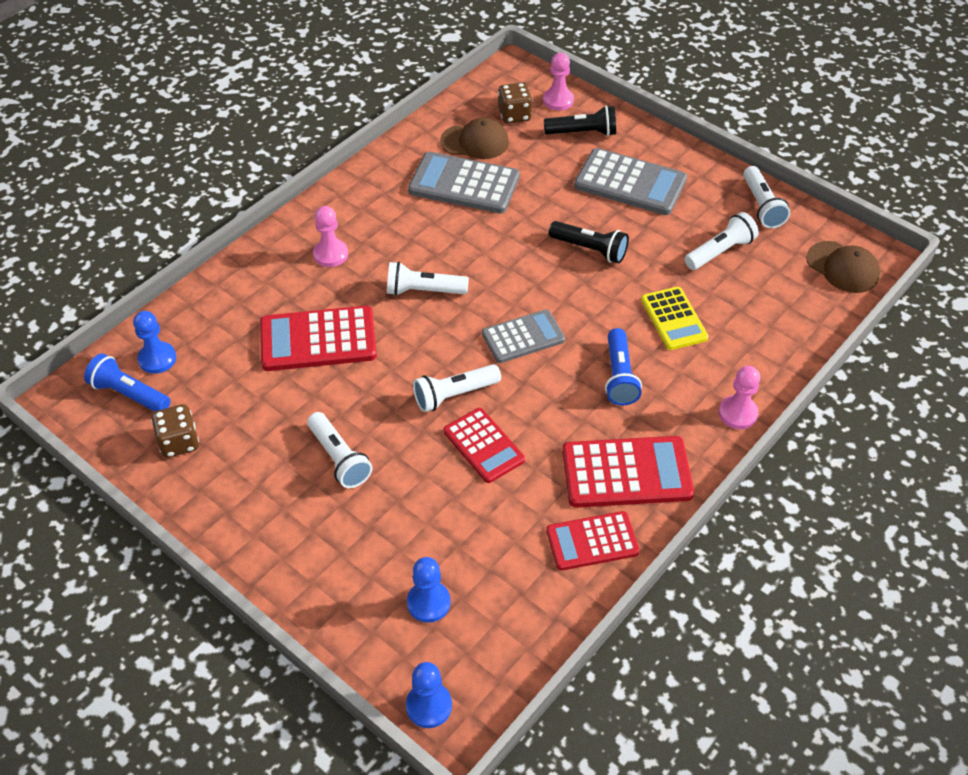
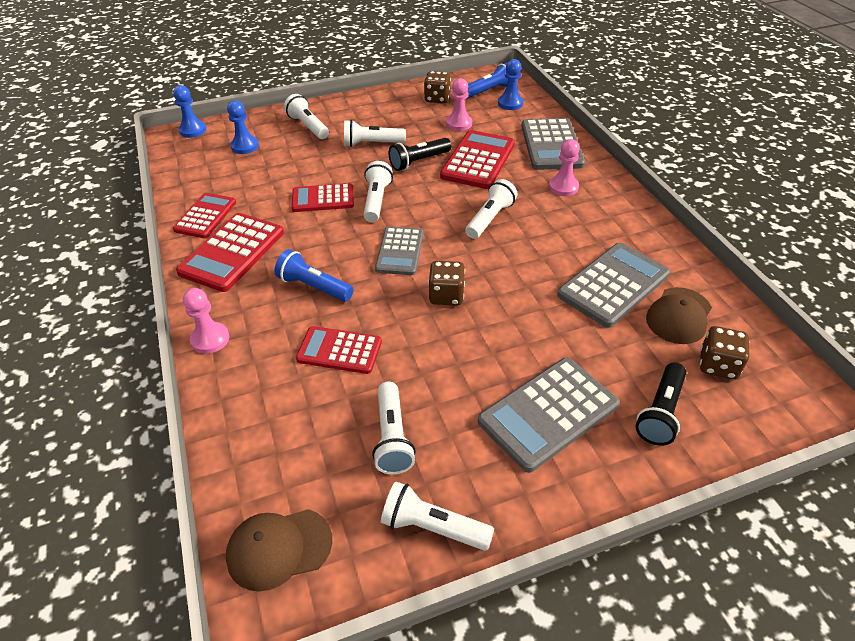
camera: 120 degrees right, 5 degrees down
(247, 288) = (551, 145): none -> grey calculator
(335, 557) = (308, 126): none -> white flashlight
(557, 279) = (446, 295): none -> brown dice
(558, 100) = (736, 417): pink pawn -> pink pawn (459, 124)
(590, 249) = (468, 334): black flashlight -> black flashlight (418, 162)
(673, 319) = (339, 350): yellow calculator -> red calculator

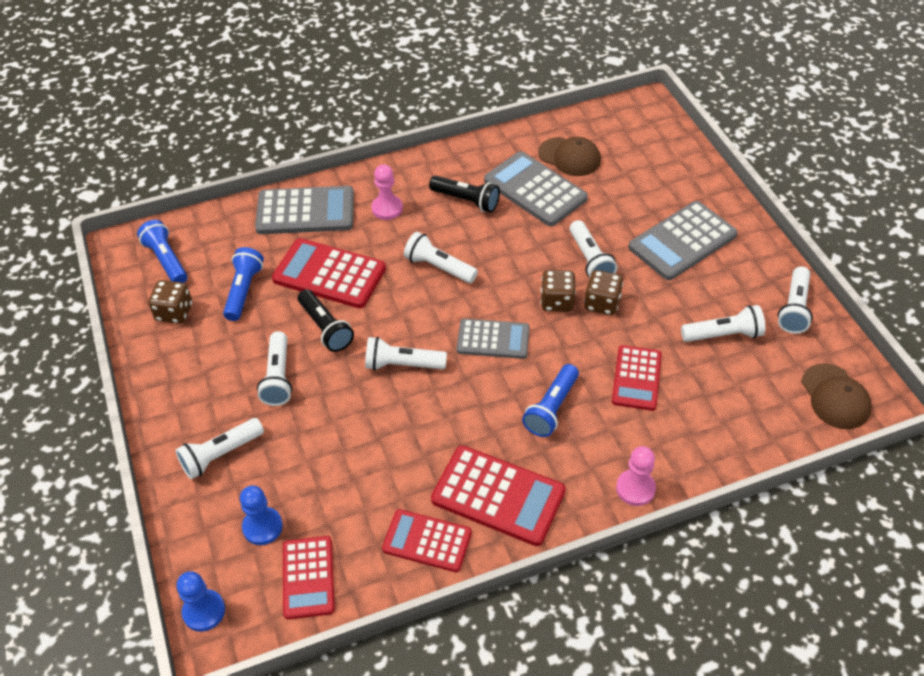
camera: 90 degrees left, 5 degrees up
(323, 199) = (396, 417): red calculator -> red calculator (308, 577)
(459, 124) = (244, 290): pink pawn -> blue flashlight
(508, 324) = (590, 260): none -> white flashlight
(510, 103) = (204, 241): blue pawn -> none
(548, 413) = (682, 241): grey calculator -> grey calculator turned 90 degrees clockwise
(660, 413) = (670, 182): black flashlight -> black flashlight (466, 201)
(718, 365) = (620, 145): brown dice -> brown dice (602, 303)

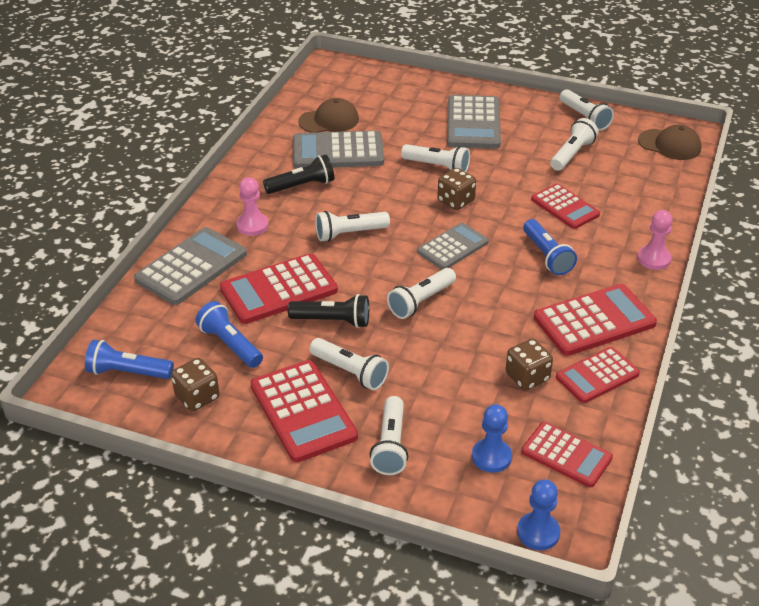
camera: 50 degrees left, 10 degrees down
(211, 379) = (303, 411): none -> red calculator
(602, 303) = (483, 184): brown dice -> brown dice (527, 377)

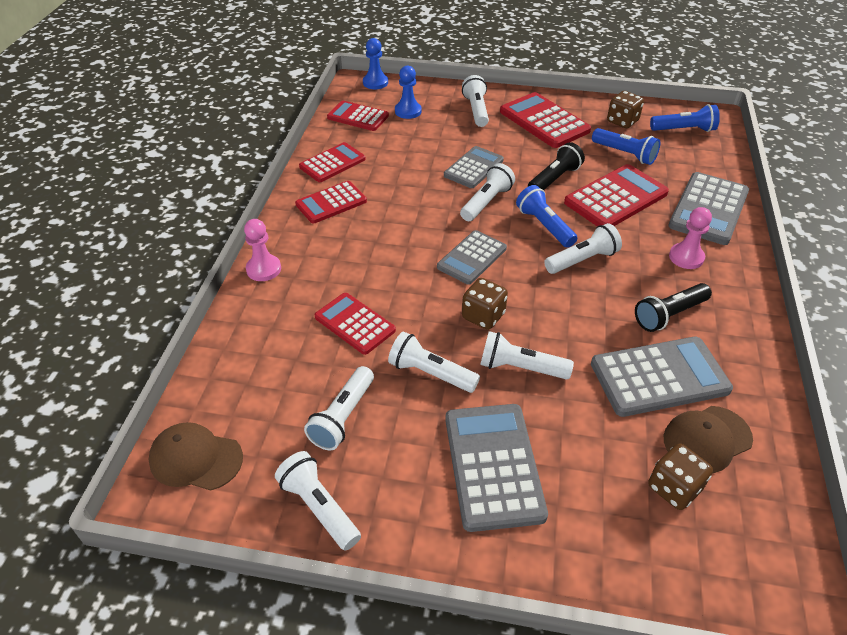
camera: 170 degrees right, 5 degrees up
(333, 321) = (554, 179): black flashlight -> black flashlight turned 135 degrees clockwise
(350, 372) = (522, 146): white flashlight -> white flashlight (430, 373)
(422, 347) = (473, 168): none -> grey calculator
(527, 377) = (387, 157): brown dice -> brown dice (674, 488)
(547, 256) = (374, 259): blue flashlight -> blue flashlight (544, 226)
(594, 321) = (331, 203): red calculator -> red calculator, size x0.66

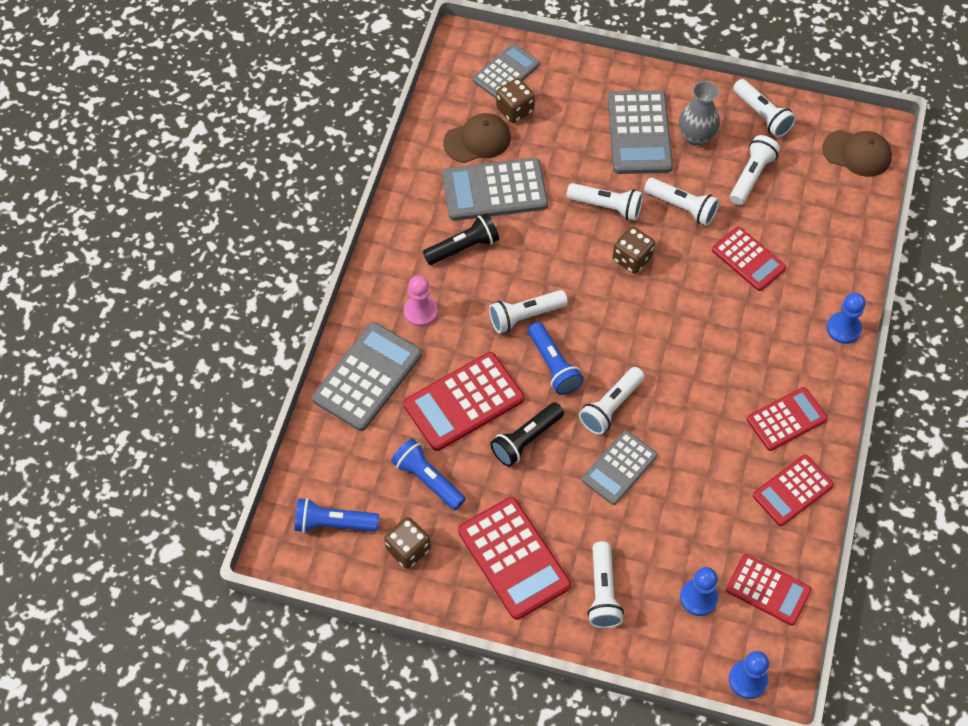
camera: 175 degrees left, 15 degrees up
(263, 269) = (843, 329): pink pawn -> blue pawn
(414, 467) = (696, 136): none -> grey vase
(472, 258) = (635, 327): grey calculator -> grey calculator (506, 72)

